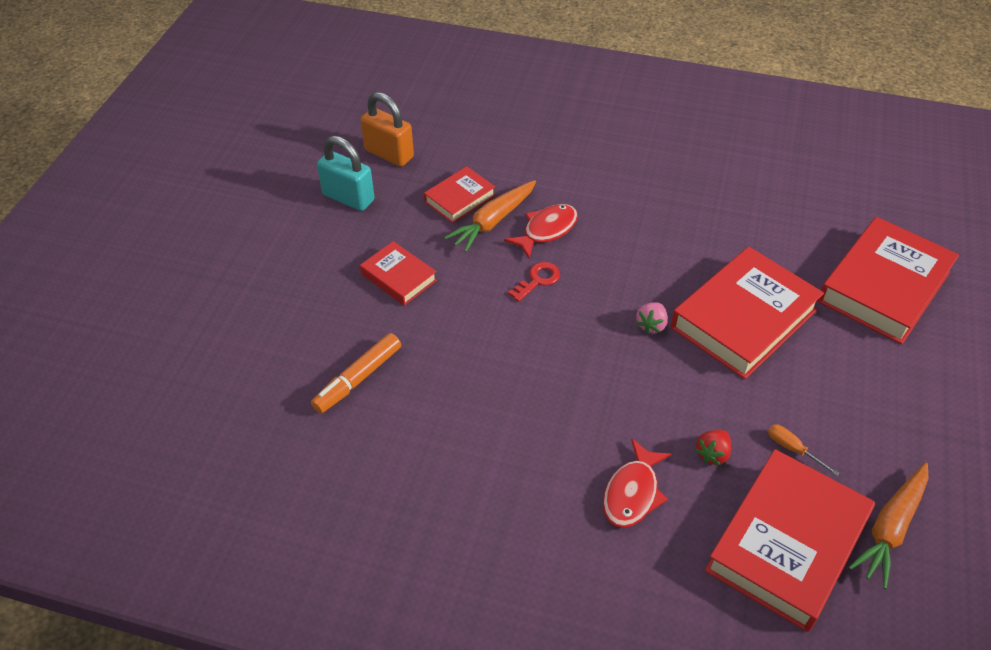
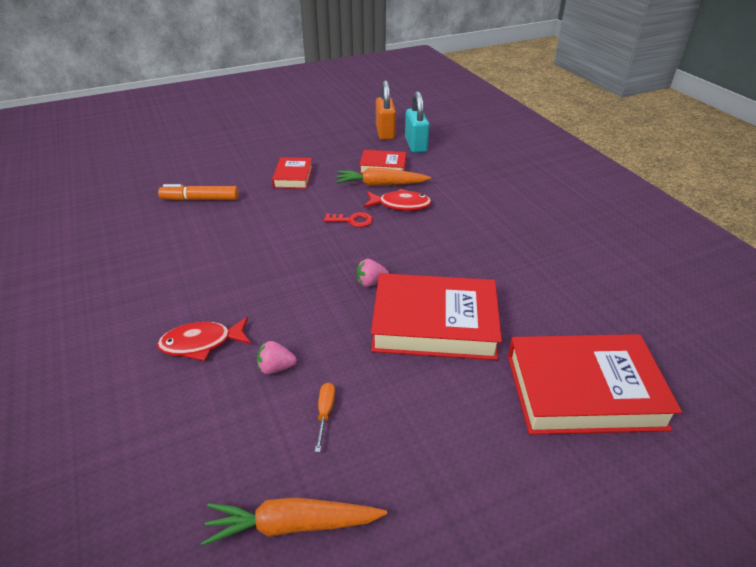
camera: 50 degrees right, 10 degrees down
(348, 198) = (334, 137): turquoise padlock -> turquoise padlock (416, 145)
(712, 454) = (276, 368): red strawberry -> pink strawberry
(787, 544) = (217, 455): red book -> none

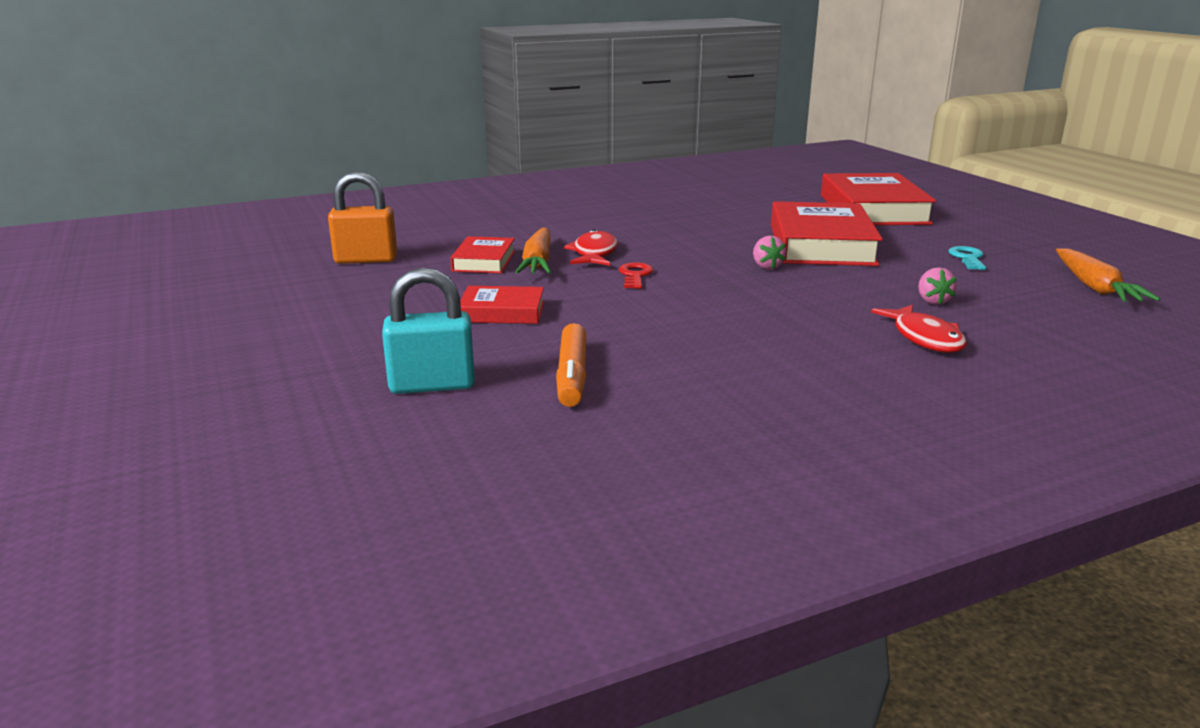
camera: 90 degrees left, 15 degrees down
(325, 413) = (972, 281): orange screwdriver -> none
(398, 432) = (968, 258): none -> turquoise key
(416, 145) = (421, 244): turquoise padlock -> turquoise padlock (432, 385)

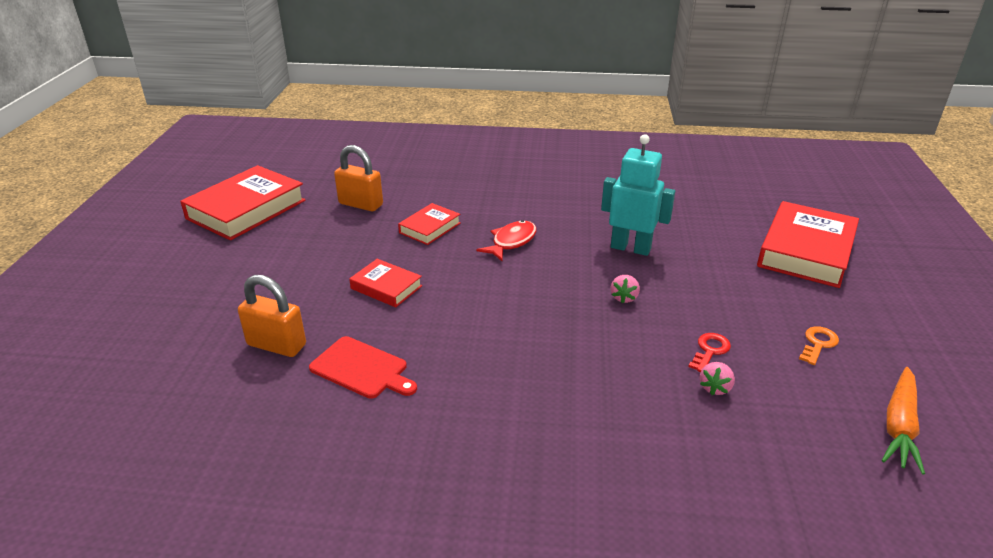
camera: 30 degrees right, 10 degrees up
(432, 385) = (276, 345): turquoise padlock -> orange padlock
(538, 262) = (463, 240): orange carrot -> none
(572, 376) = (361, 369): orange marker -> red cutting board
(635, 275) = (514, 276): red key -> red key (710, 350)
(721, 235) = (630, 248): none -> turquoise robot
(821, 245) = (701, 284): red book -> red book (246, 209)
(924, 338) = (653, 429): red fish -> none
(968, 258) = (818, 344): turquoise key -> orange key

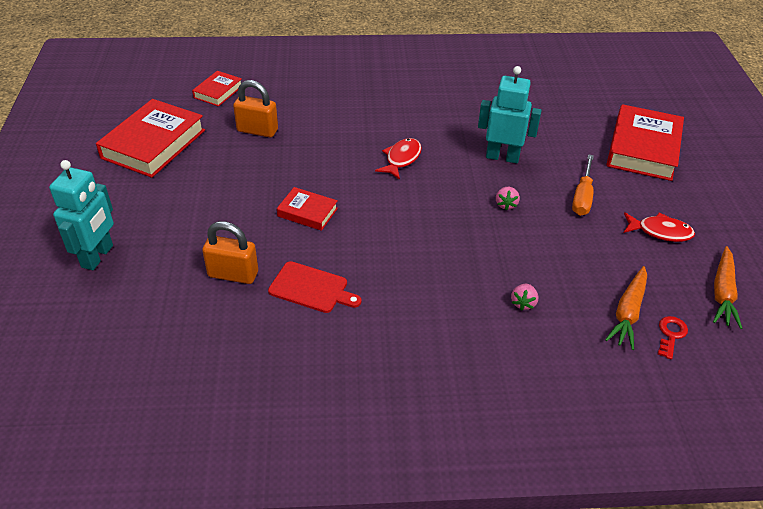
camera: 10 degrees left, 10 degrees up
(136, 313) = (98, 256): none -> turquoise robot
(430, 228) = (327, 150): red book -> red book (218, 92)
(710, 350) = (580, 245): red key -> red key (671, 334)
(715, 387) = (588, 276): pink strawberry -> pink strawberry (523, 303)
(721, 296) = (582, 197): none -> orange screwdriver
(762, 438) = (628, 313): none -> orange carrot
(818, 344) = (660, 232): orange key -> red fish

